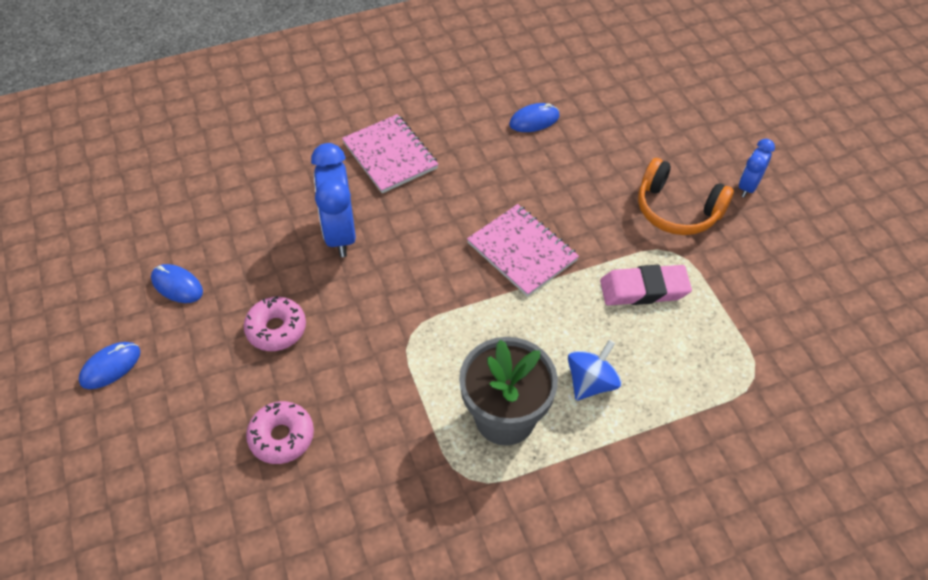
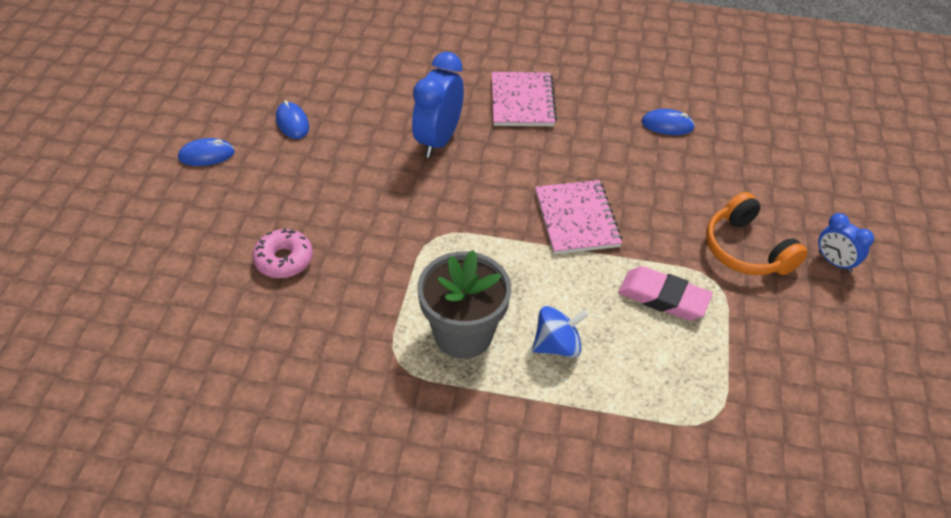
camera: 30 degrees right, 5 degrees down
(276, 329) = (338, 184): pink donut -> none
(748, 186) = (834, 262): blue clock -> blue clock turned 105 degrees counterclockwise

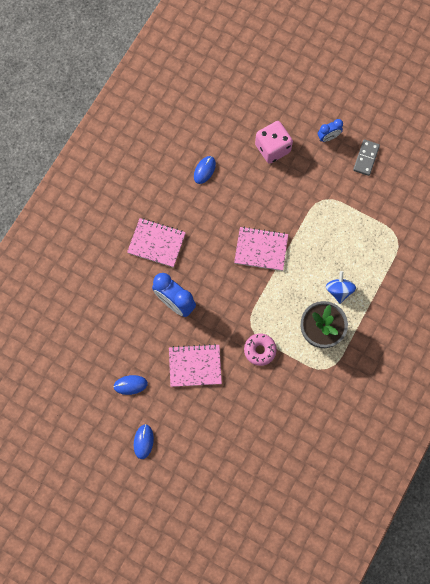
camera: 70 degrees left, 25 degrees up
(284, 260) = (243, 411): pink donut -> pink donut (260, 350)
(344, 184) = (195, 366): none -> pink notebook
(663, 297) = (325, 229): pink eraser -> none
(746, 250) = (308, 174): orange headphones -> none
(759, 194) = (272, 148): none -> pink dice
(837, 327) = (366, 158): none -> grey domino

